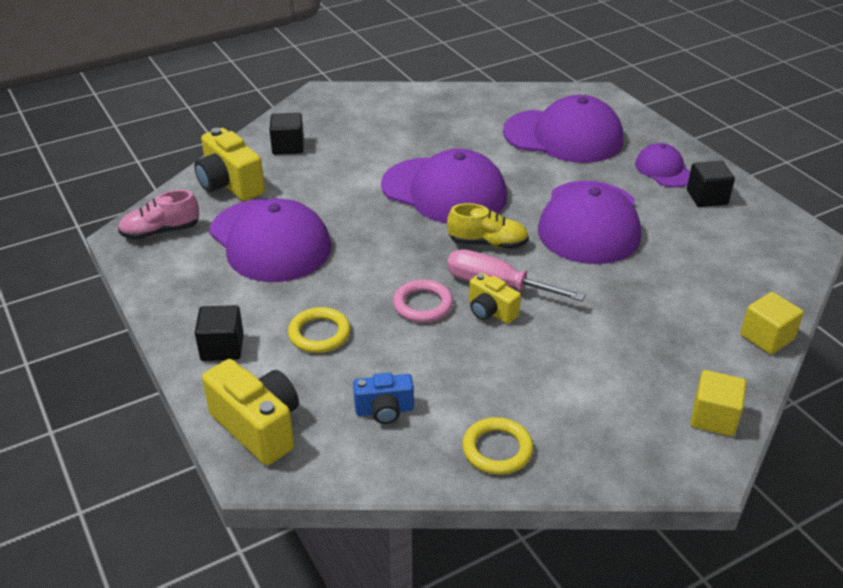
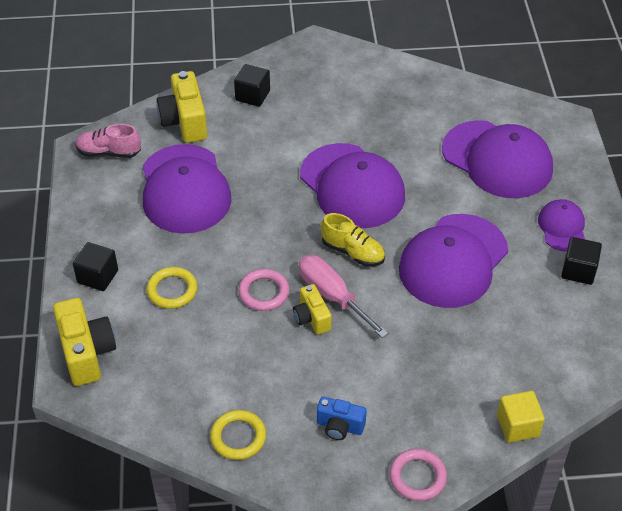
camera: 25 degrees right, 10 degrees up
(384, 410) = (179, 374): blue camera -> blue camera (339, 426)
(714, 417) = (417, 477): yellow cube -> pink ring

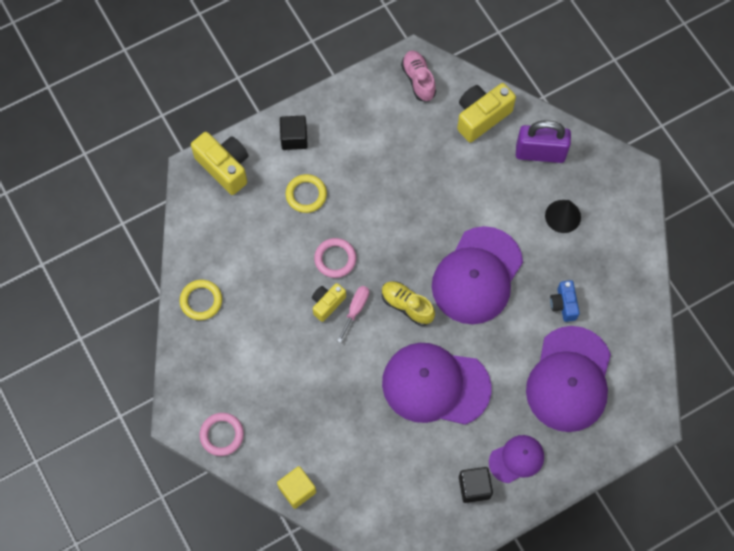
camera: 65 degrees right, 20 degrees up
(86, 353) = (224, 167): yellow camera -> yellow camera turned 90 degrees counterclockwise
(184, 189) = (408, 154): purple cap -> none
(252, 95) = (540, 153): black cube -> purple padlock
(328, 104) = (563, 216): none -> black cone
(332, 296) = (355, 309): pink screwdriver -> pink screwdriver, size x0.61
(339, 426) = (240, 364): blue camera -> blue camera (563, 305)
(353, 252) = (407, 306): yellow shoe -> yellow shoe turned 120 degrees clockwise

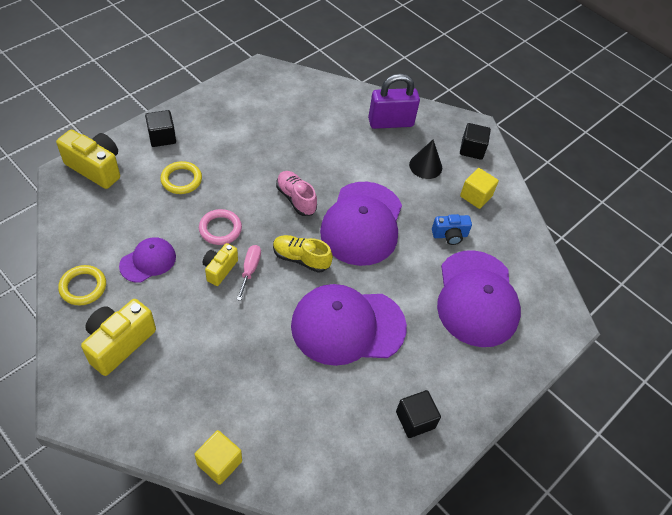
camera: 20 degrees left, 15 degrees down
(222, 435) = (121, 419): pink ring -> none
(418, 80) = (269, 83): pink shoe -> pink shoe (296, 199)
(481, 117) = (332, 103): yellow camera -> yellow camera (119, 343)
(516, 459) = (450, 382): purple cap -> purple cap (148, 261)
(563, 305) = (449, 235): blue camera -> blue camera turned 75 degrees counterclockwise
(606, 262) = (476, 196): none -> yellow cube
(621, 202) = (472, 149): none -> black cube

